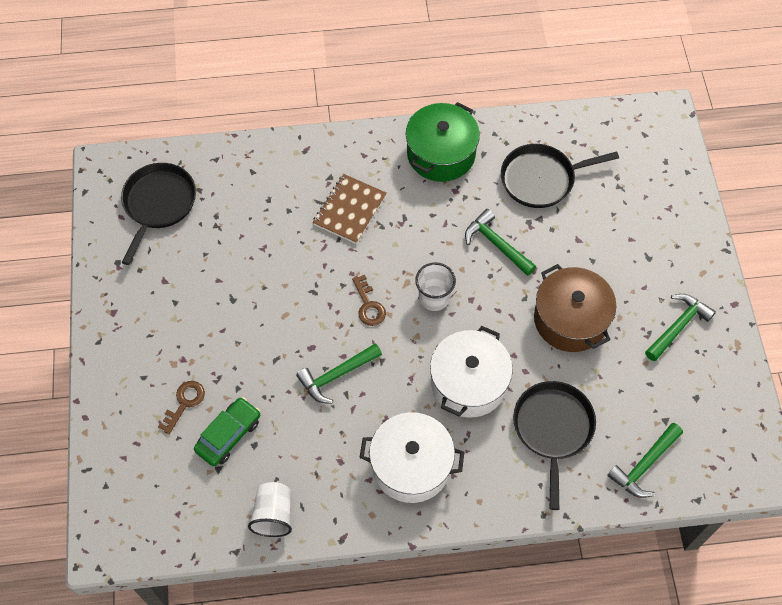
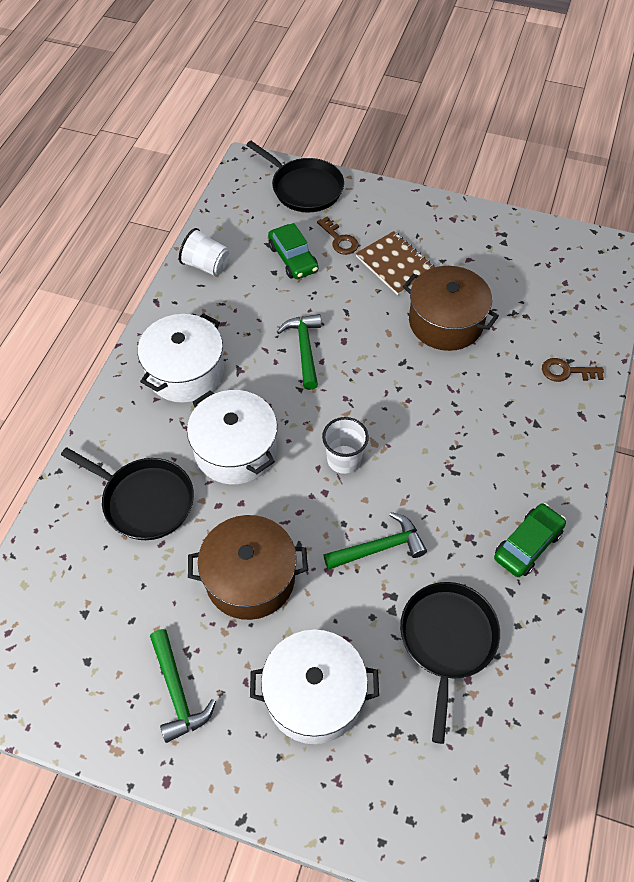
camera: 115 degrees right, 5 degrees down
(158, 204) = (558, 278): black pan -> black pan (304, 188)
(251, 274) = (446, 322): none -> brown pot
(349, 210) = (486, 426): brown notebook -> brown notebook (395, 264)
(368, 305) = (364, 400): brown key -> brown key (566, 371)
(441, 154) = (527, 545): green pot -> green car
(626, 242) = (314, 695): none -> white pot
(644, 465) = (55, 565): green hammer -> none

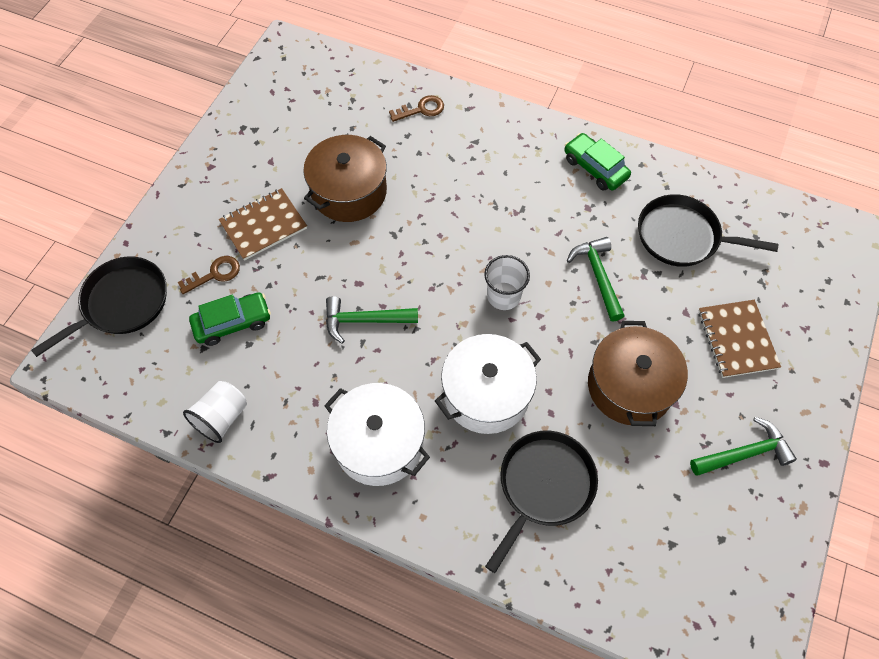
camera: 85 degrees left, 5 degrees up
(314, 695) = (737, 339): white pot -> brown notebook
(566, 371) = (421, 109): brown key -> brown key turned 120 degrees counterclockwise

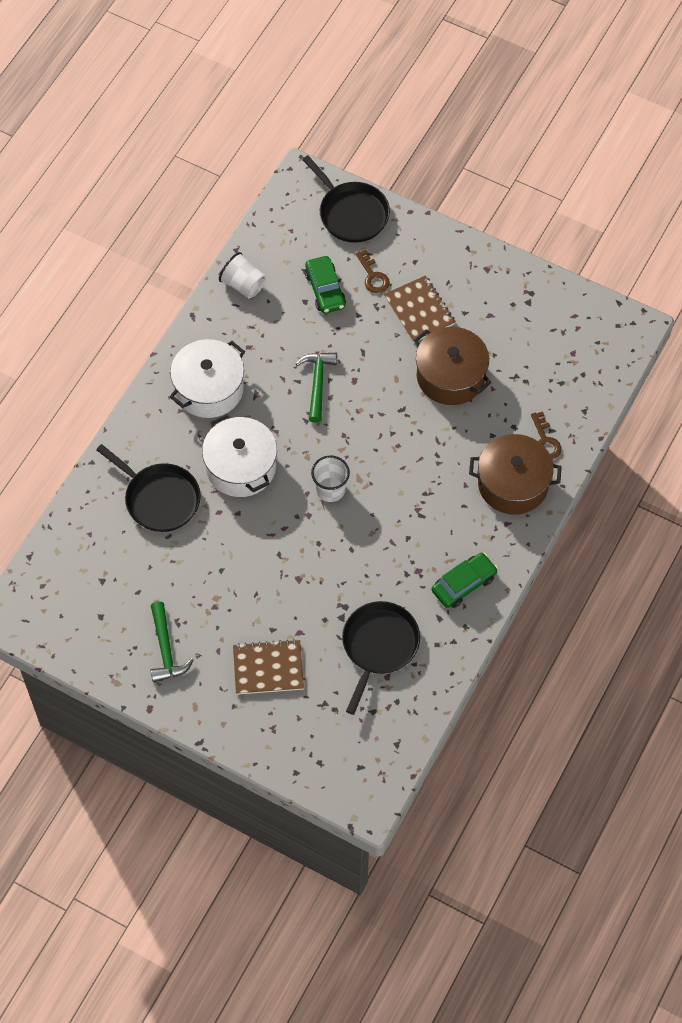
camera: 95 degrees right, 0 degrees up
(598, 276) = (343, 567): green hammer -> none
(629, 386) = (235, 574): brown pot -> brown pot (513, 484)

